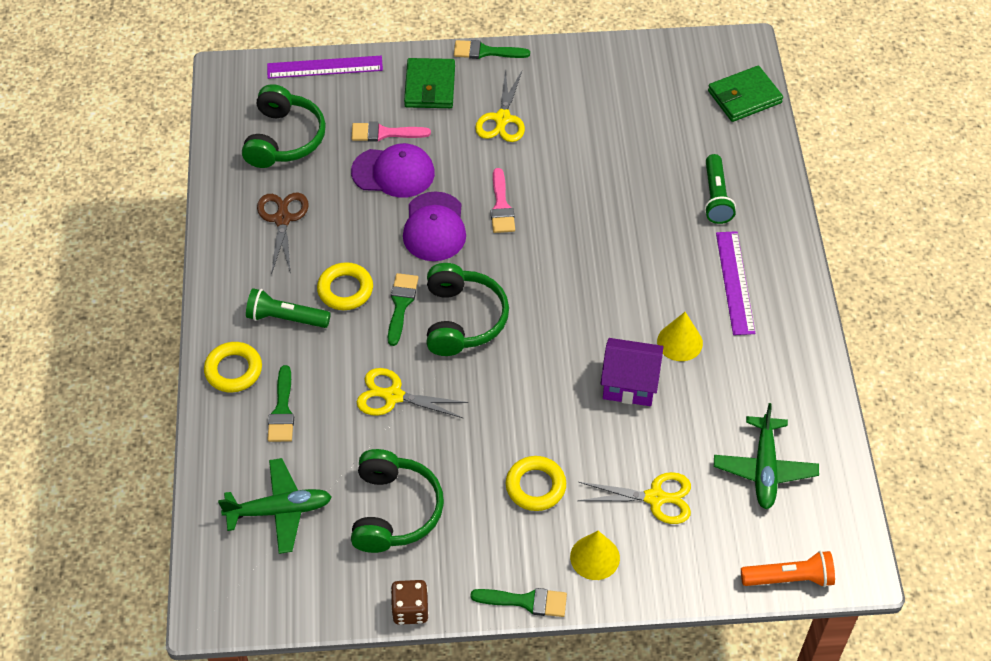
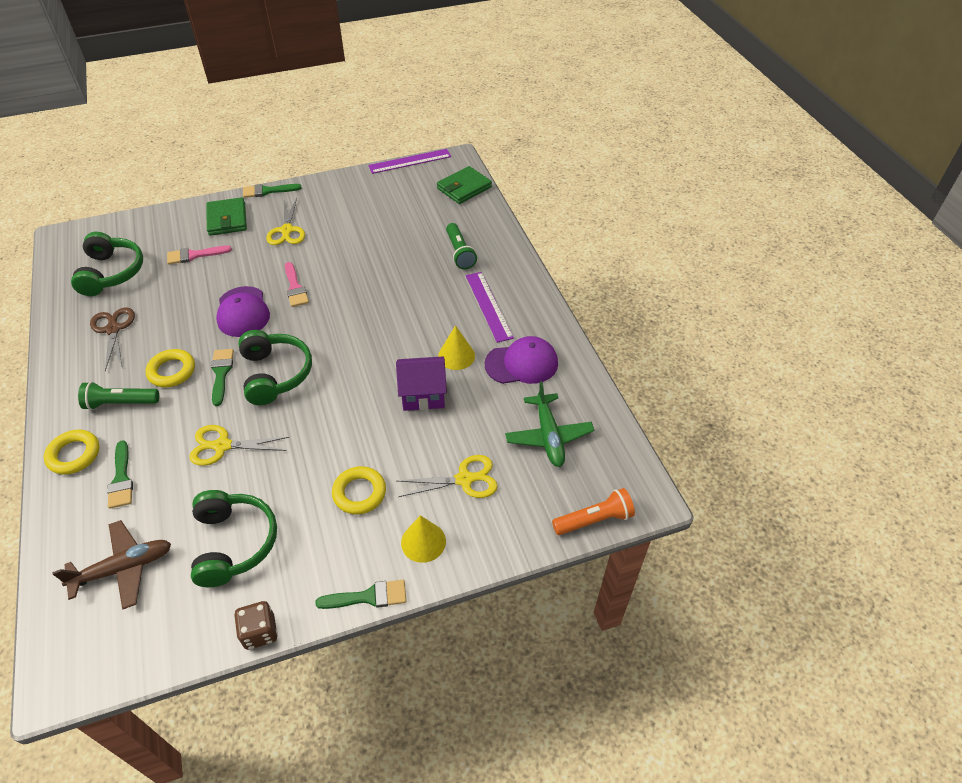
camera: 15 degrees left, 5 degrees down
(279, 510) = (123, 568): green plane -> brown plane
(325, 67) = (142, 220): purple ruler -> purple ruler (410, 161)
(393, 172) = (204, 280): purple cap -> purple cap (521, 363)

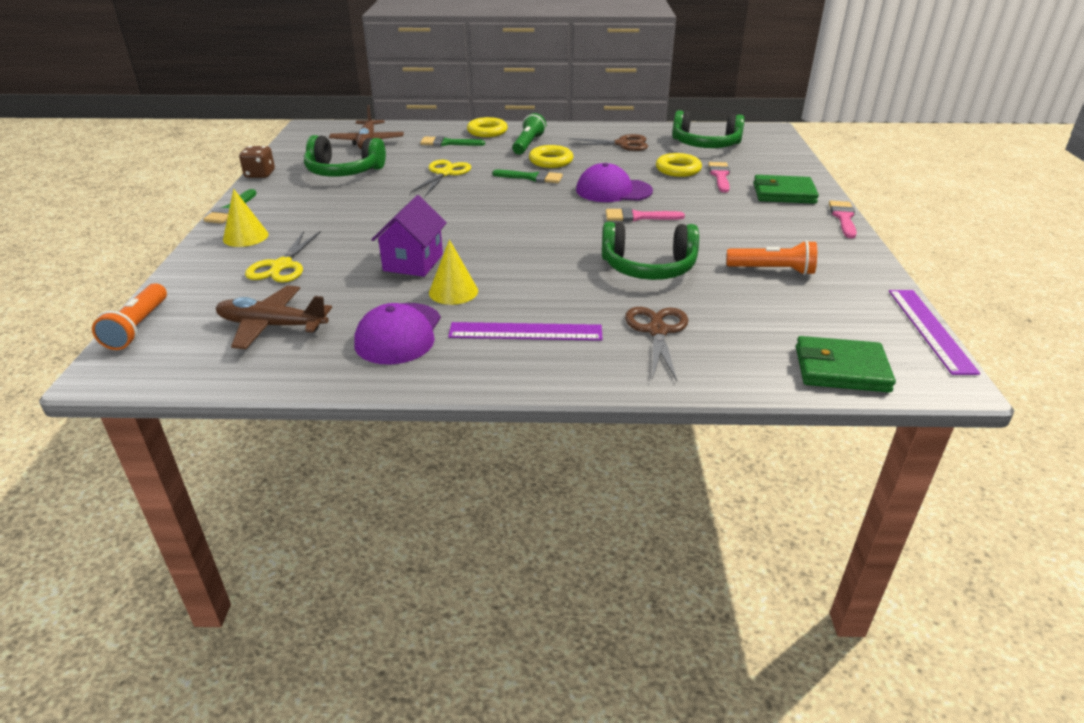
camera: 110 degrees right, 15 degrees down
(267, 191) = (843, 218): green brush -> pink brush
(275, 374) = (511, 198): green headphones -> green headphones (648, 267)
(287, 230) = (752, 221): yellow scissors -> none
(359, 493) = (330, 218): yellow ring -> yellow ring (678, 169)
(362, 216) = (772, 270): none -> orange flashlight
(459, 253) = (657, 331): green flashlight -> brown scissors
(464, 188) = (841, 369): green wallet -> green wallet turned 60 degrees counterclockwise
(548, 436) = (272, 326): green plane -> brown plane

